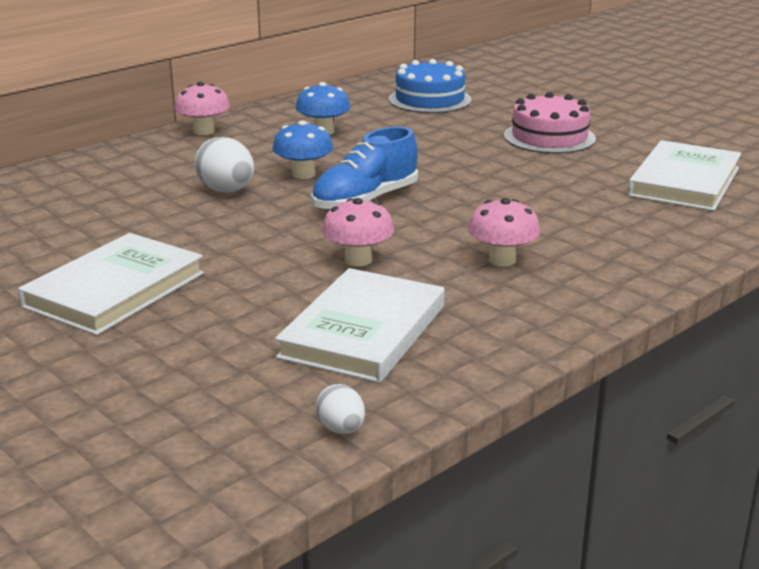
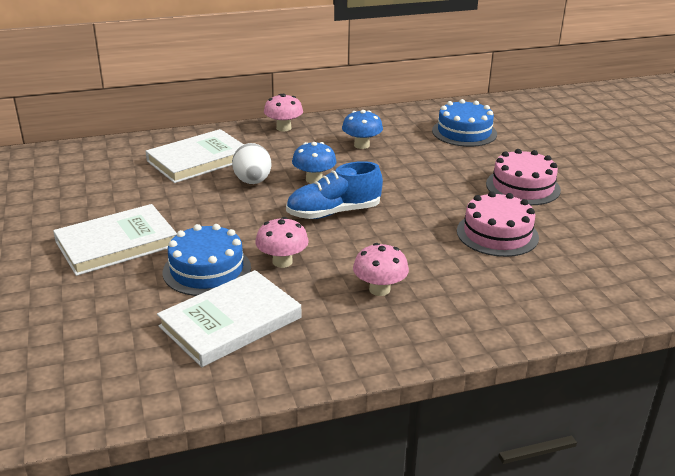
camera: 25 degrees right, 5 degrees up
(272, 289) = (207, 270): none -> blue cake
(341, 429) = (144, 396): white egg -> none
(570, 183) = (497, 234): none -> pink cake
(684, 181) = (592, 255): white book -> white book (198, 160)

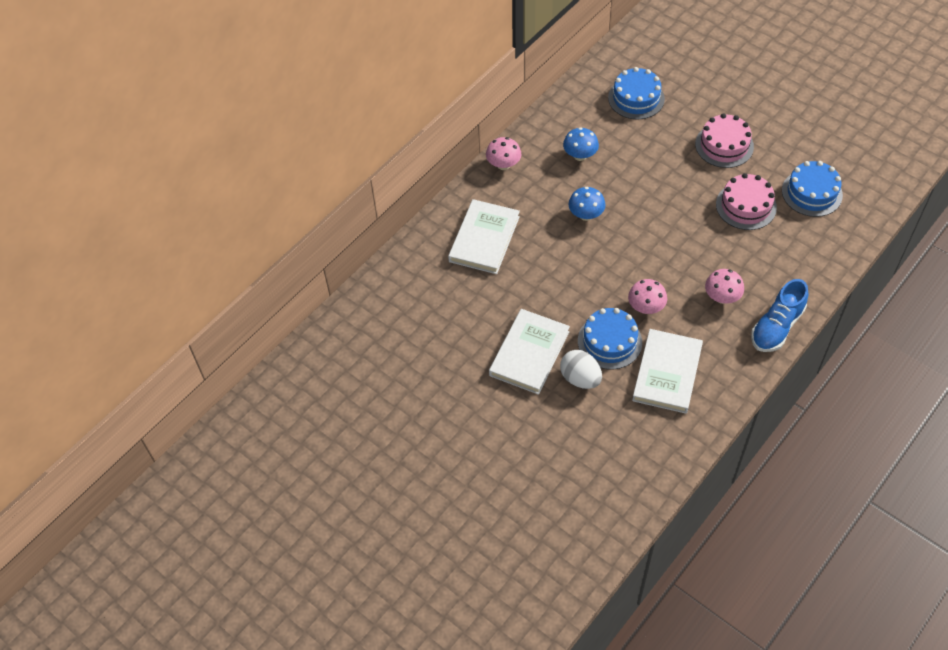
camera: 30 degrees left, 25 degrees up
(252, 181) = (547, 241): white egg -> white egg (580, 378)
(333, 212) = (631, 243): blue shoe -> blue shoe (776, 327)
(593, 253) = (812, 193): none -> blue cake

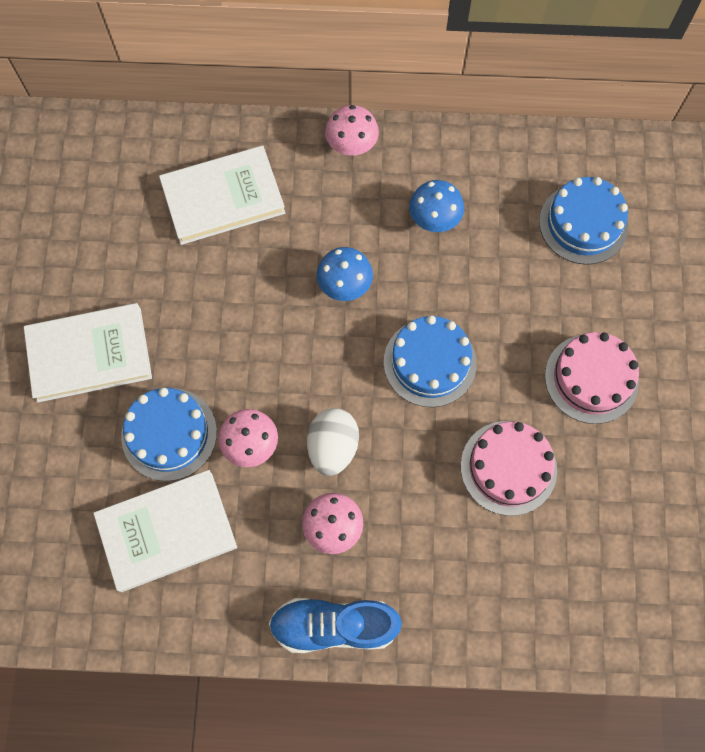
camera: 50 degrees right, 15 degrees up
(580, 378) = (91, 434): white egg -> white egg (333, 447)
(812, 193) = (598, 540): blue cake -> blue cake (430, 362)

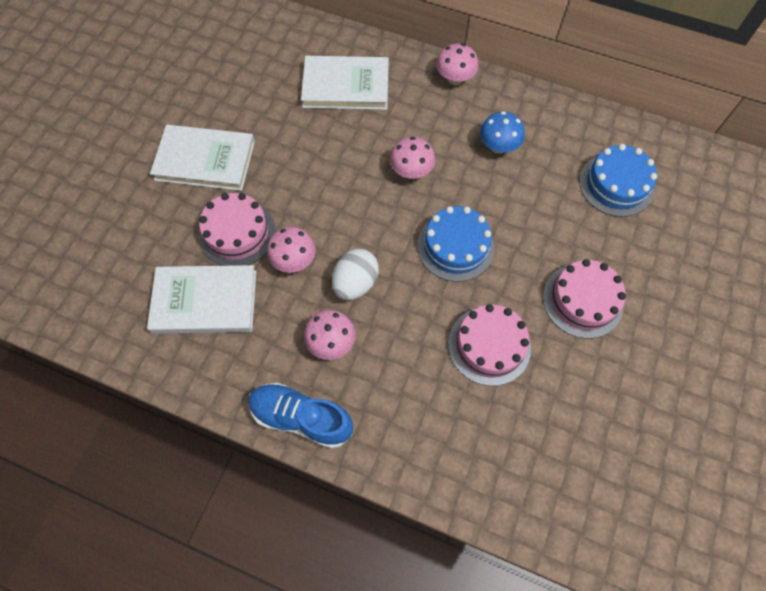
camera: 20 degrees right, 5 degrees down
(169, 434) = (237, 233): blue cake -> pink cake
(344, 285) = (411, 171): blue mushroom -> pink mushroom

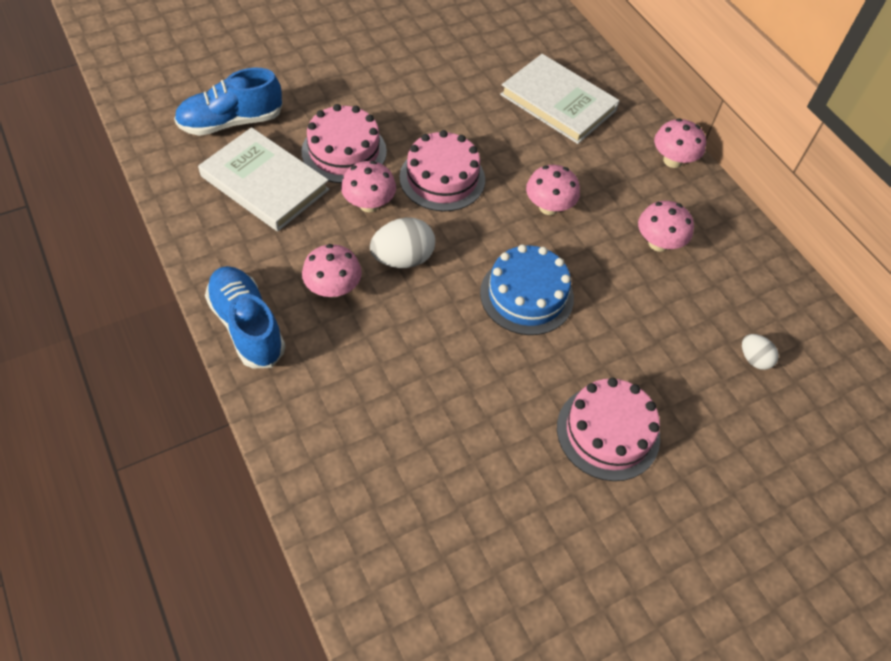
camera: 35 degrees right, 10 degrees down
(130, 272) = (231, 122): none -> blue shoe
(205, 160) = (375, 82): white book -> none
(489, 345) = (472, 399): pink cake -> pink cake (442, 178)
(498, 146) = (658, 243): blue mushroom -> pink mushroom
(616, 184) = (754, 359): blue cake -> white egg

